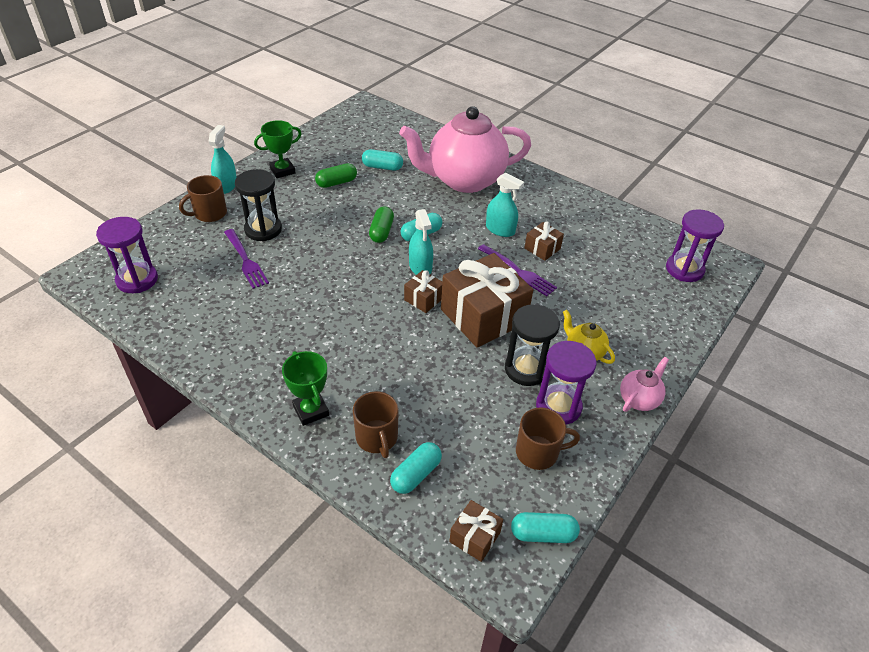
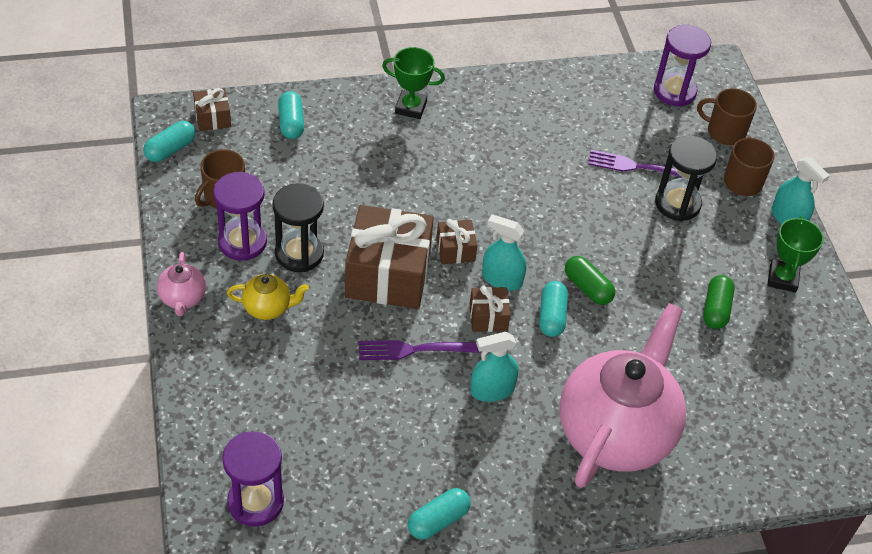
camera: 130 degrees right, 5 degrees up
(377, 438) = (344, 124): brown mug -> brown mug (725, 132)
(382, 167) = (714, 372): turquoise capsule -> turquoise capsule (438, 520)
(542, 248) = (424, 400): brown gift -> brown gift (488, 317)

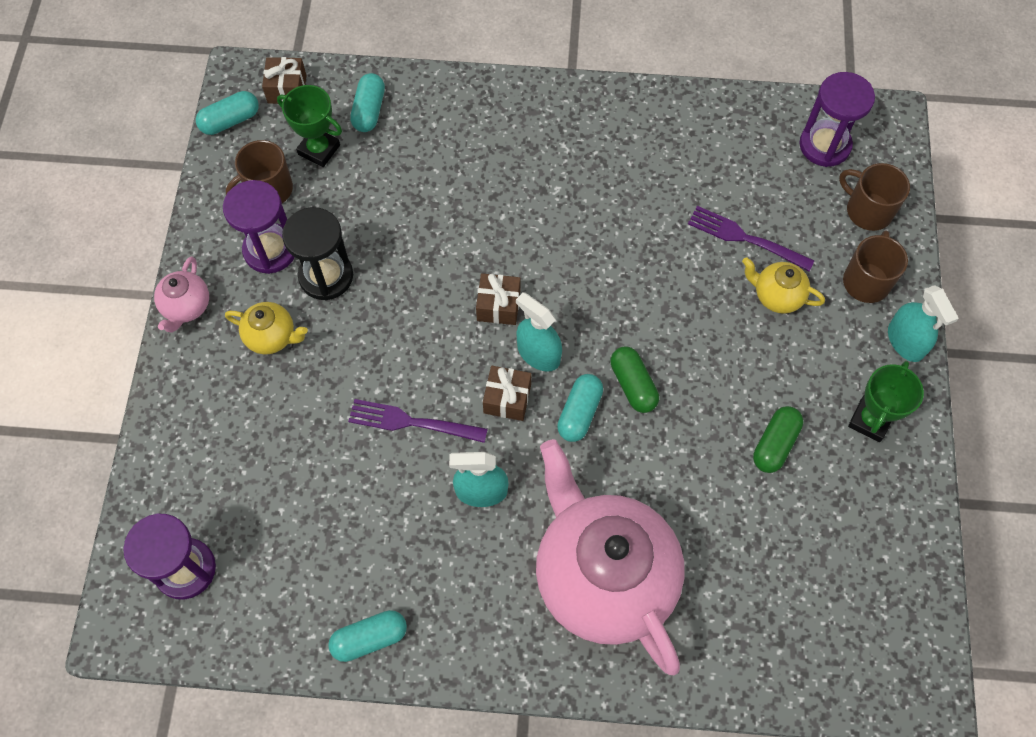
camera: 20 degrees right, 15 degrees up
(388, 274) = (414, 322): brown gift -> none
(410, 107) = (507, 113): green trophy -> green trophy (319, 150)
(616, 432) = (603, 577): pink teapot -> pink teapot turned 75 degrees counterclockwise
(677, 203) = (777, 296): black hourglass -> yellow teapot

